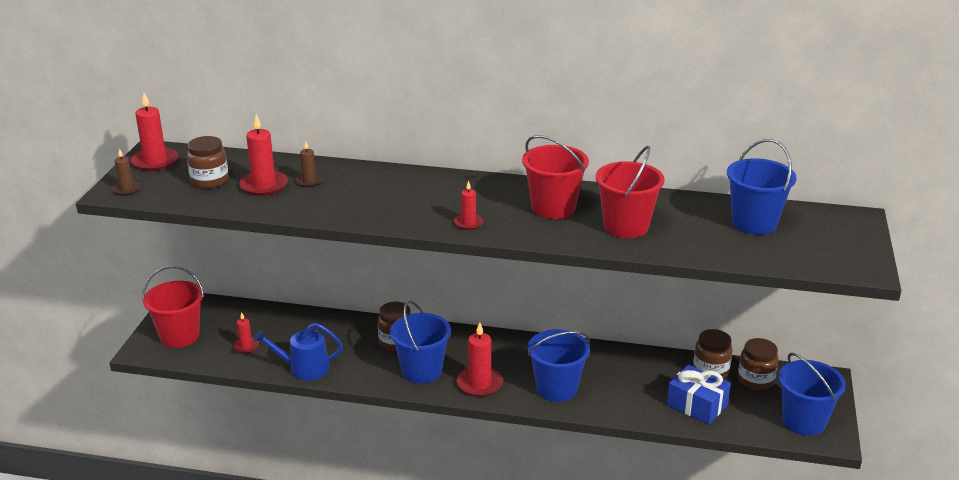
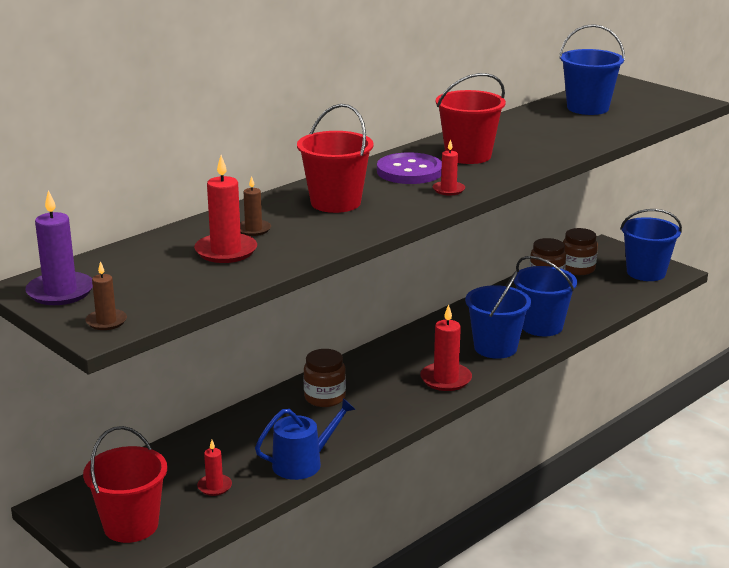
camera: 55 degrees left, 5 degrees down
(155, 161) = (60, 292): red candle -> purple candle
(209, 180) = (165, 274): brown jar -> none
(304, 368) = (303, 463): blue watering can -> blue watering can turned 150 degrees counterclockwise
(421, 371) = (390, 400): blue bucket -> blue bucket (541, 326)
(486, 197) = (409, 171): none -> purple button
(626, 226) = (536, 143): red bucket -> red bucket (335, 202)
(697, 405) = (584, 301): blue gift -> none

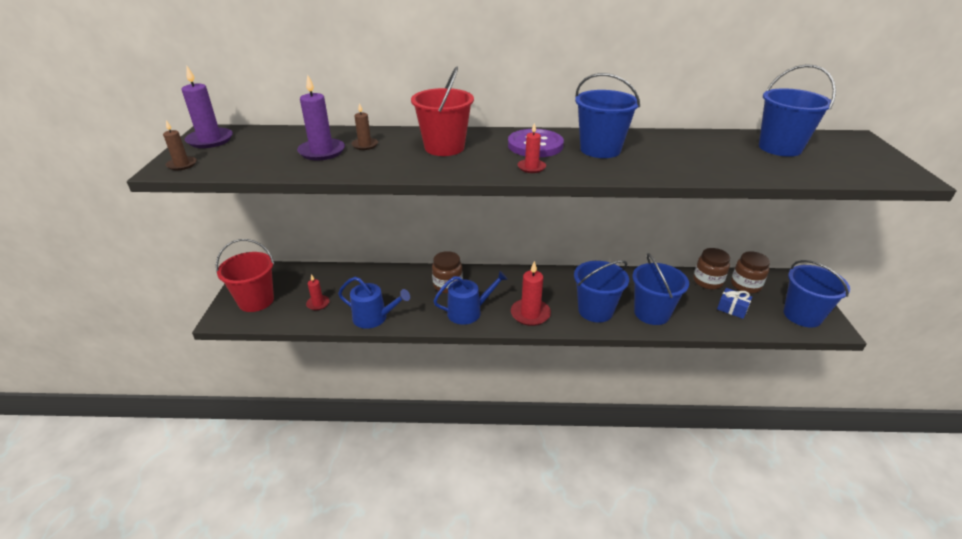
camera: 45 degrees right, 10 degrees up
(226, 251) = (322, 151): red candle -> purple candle
(387, 408) = (468, 312): none -> blue watering can
(468, 155) = (600, 149): red bucket -> blue bucket
(593, 292) = (732, 308): none -> blue gift

